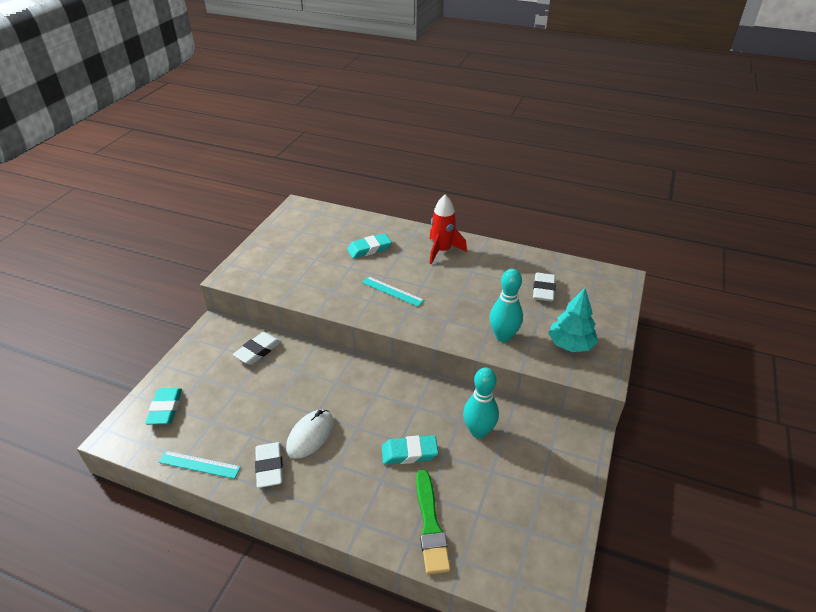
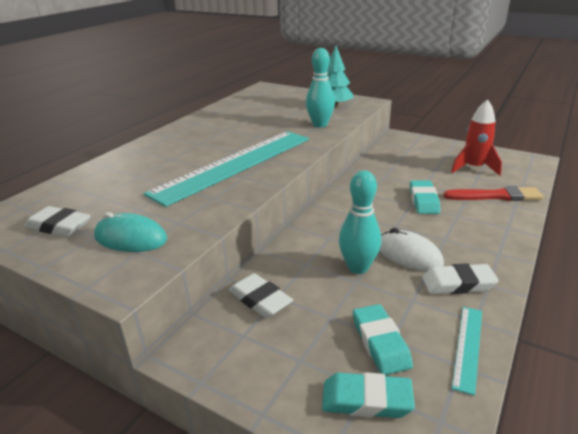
camera: 80 degrees left, 10 degrees down
(278, 266) = (131, 238): none -> turquoise mouse
(369, 249) = (146, 174): turquoise eraser -> turquoise eraser (380, 343)
(392, 291) = (234, 164): turquoise ruler -> turquoise ruler, size x2.47
(430, 524) = (495, 196): green brush -> red brush
(442, 251) = (182, 139): red rocket -> red rocket (473, 168)
(478, 431) = (396, 170): turquoise bowling pin -> turquoise bowling pin (358, 267)
(543, 290) = (266, 108): white eraser -> white eraser (59, 226)

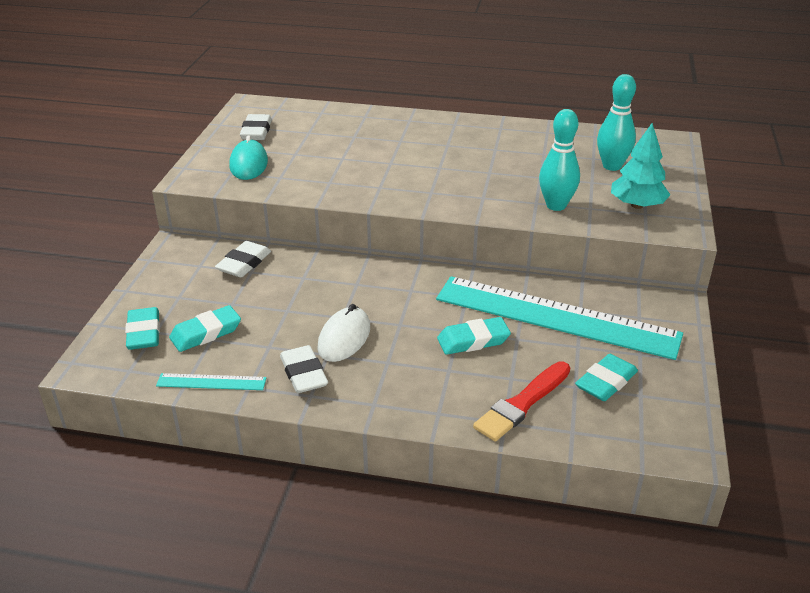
camera: 70 degrees right, 5 degrees up
(234, 164) = (405, 176): turquoise ruler -> turquoise ruler (556, 316)
(358, 267) = (309, 308): turquoise bowling pin -> turquoise bowling pin (612, 166)
(473, 168) = (606, 382): red rocket -> turquoise eraser
(495, 196) = (522, 403): red brush -> red brush turned 60 degrees clockwise

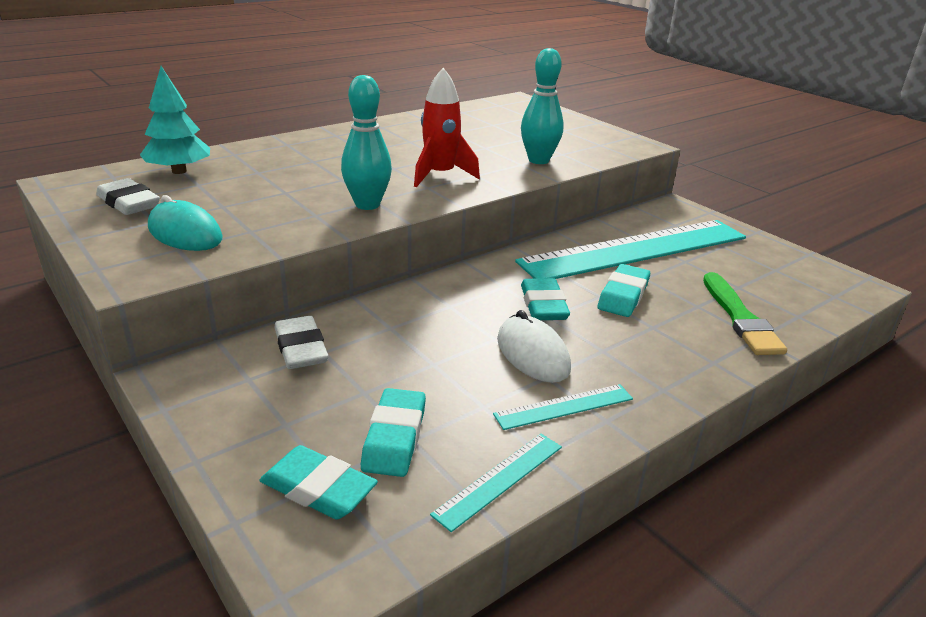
camera: 50 degrees left, 5 degrees down
(304, 374) = (564, 406): white eraser -> turquoise ruler
(456, 187) = (440, 175): none -> red rocket
(522, 403) = (739, 317): red brush -> green brush
(606, 382) = (746, 273): turquoise eraser -> turquoise eraser (543, 305)
(612, 166) = (516, 125): turquoise bowling pin -> turquoise bowling pin (367, 205)
(637, 205) = (585, 141): turquoise tree -> turquoise tree (179, 171)

